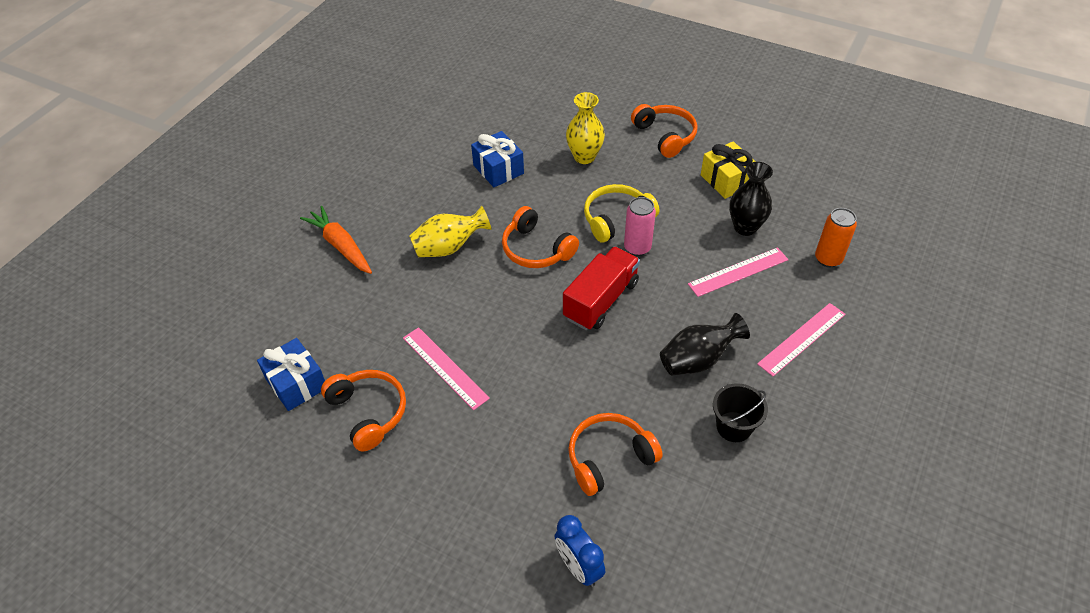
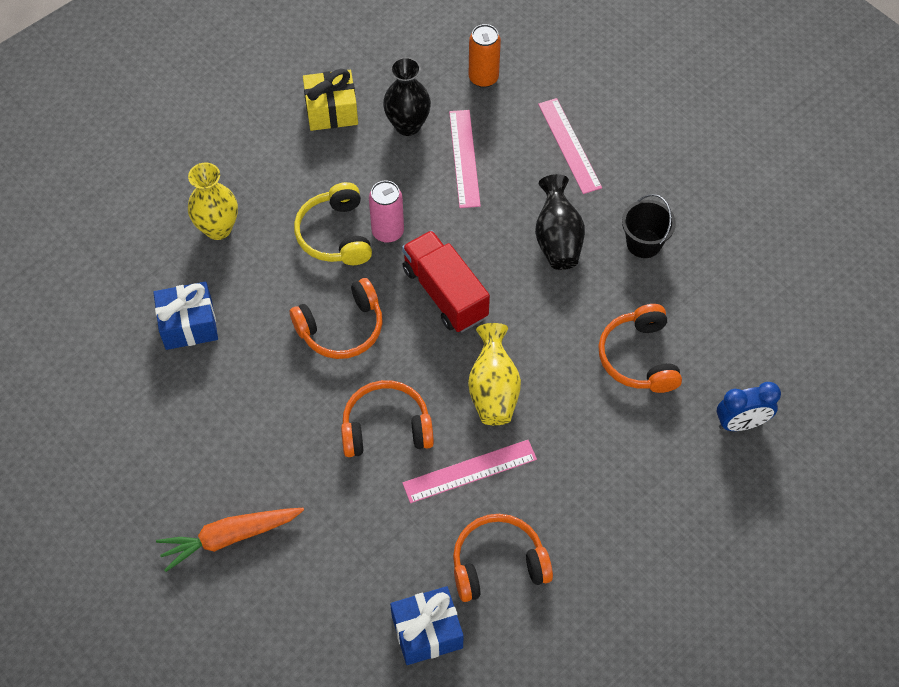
camera: 70 degrees left, 10 degrees up
(449, 247) = (293, 417): yellow vase -> yellow vase (493, 390)
(665, 136) = (229, 136): orange headphones -> orange headphones (386, 428)

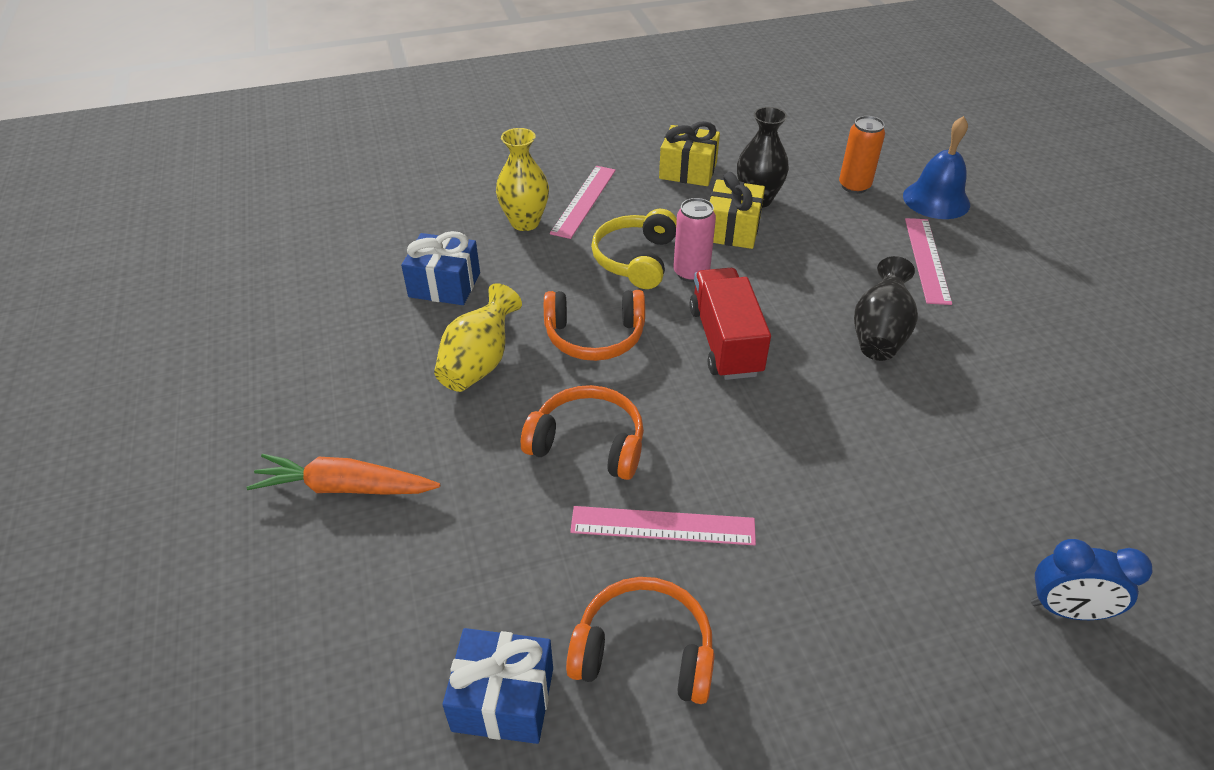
camera: 25 degrees right, 15 degrees down
(401, 170) = (732, 229): none -> yellow gift
(464, 158) = (804, 239): pink ruler -> pink ruler (583, 201)
(493, 390) = (735, 450): yellow vase -> yellow vase (479, 363)
(556, 70) = (936, 200): none -> blue bell
(639, 357) = (939, 481): orange headphones -> none
(644, 243) = (986, 368): black bucket -> none

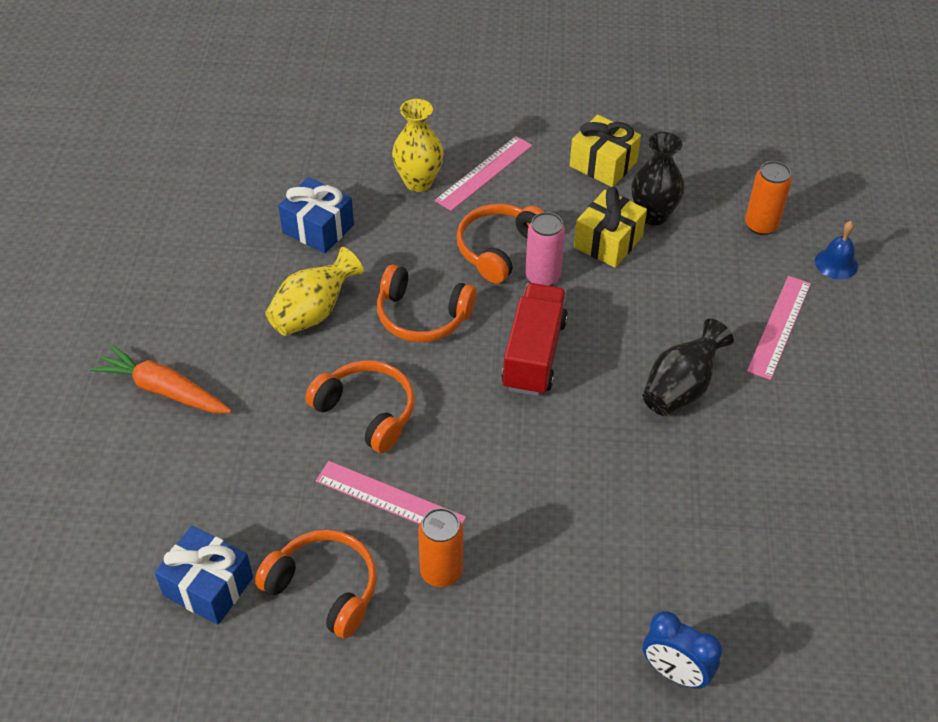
camera: 20 degrees right, 5 degrees up
(636, 259) = (499, 249): yellow headphones -> orange headphones
(763, 586) = (441, 572): none -> orange can
(936, 200) = (836, 263): blue bell -> blue bell, size x0.62

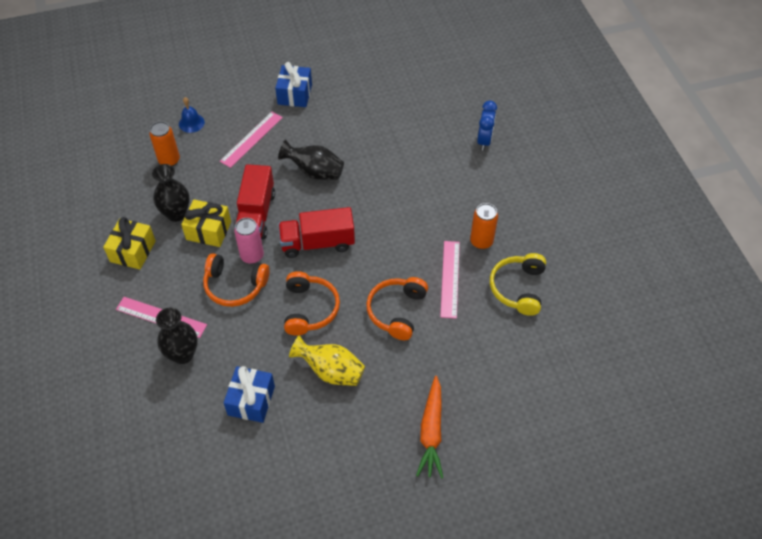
camera: 110 degrees left, 5 degrees up
(208, 586) = (546, 342): blue gift -> blue gift (295, 94)
(324, 588) = (518, 288): orange headphones -> yellow headphones
(418, 182) = (183, 354): yellow vase -> black vase
(618, 298) = (256, 214): none -> red truck
(779, 326) = (251, 139): pink ruler -> pink ruler turned 60 degrees counterclockwise

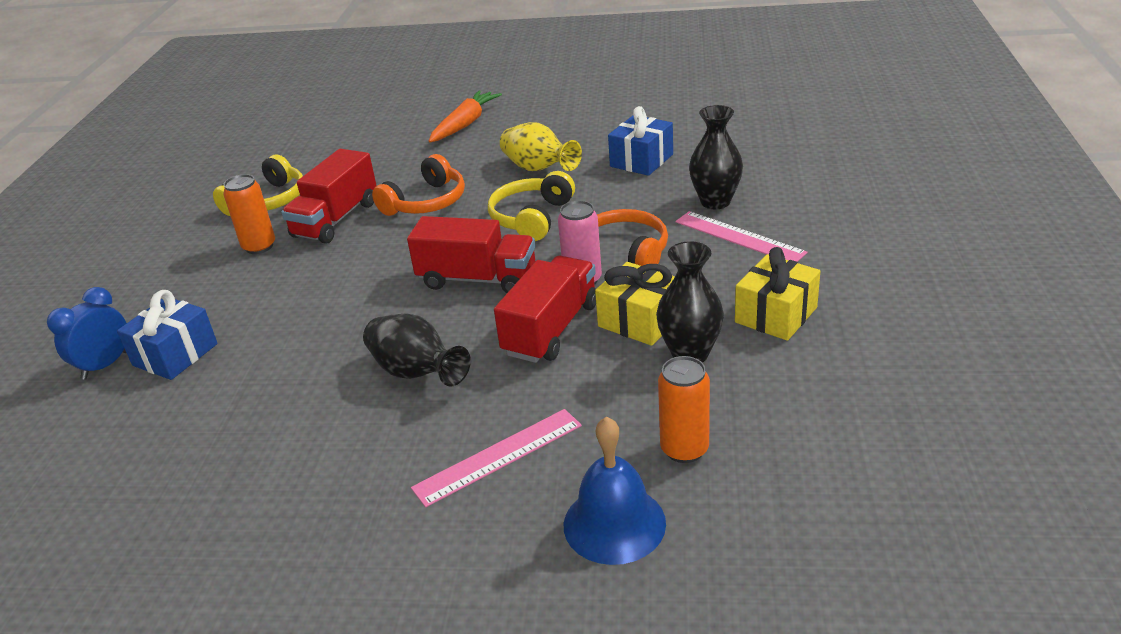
camera: 155 degrees left, 20 degrees down
(191, 123) = (614, 523): blue bell -> blue bell, size x1.62
(295, 94) = (351, 538): blue gift -> blue gift (175, 354)
(309, 309) = (532, 218): orange headphones -> yellow headphones
(450, 279) = (336, 219): pink ruler -> red truck

